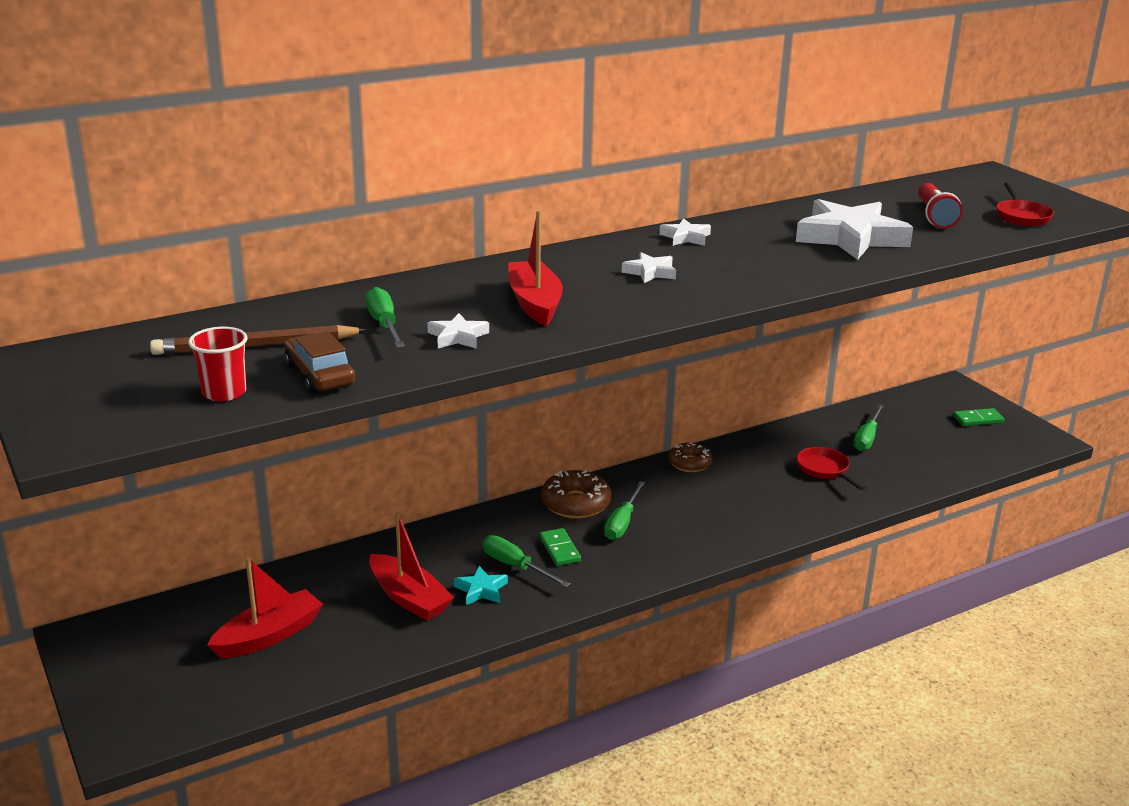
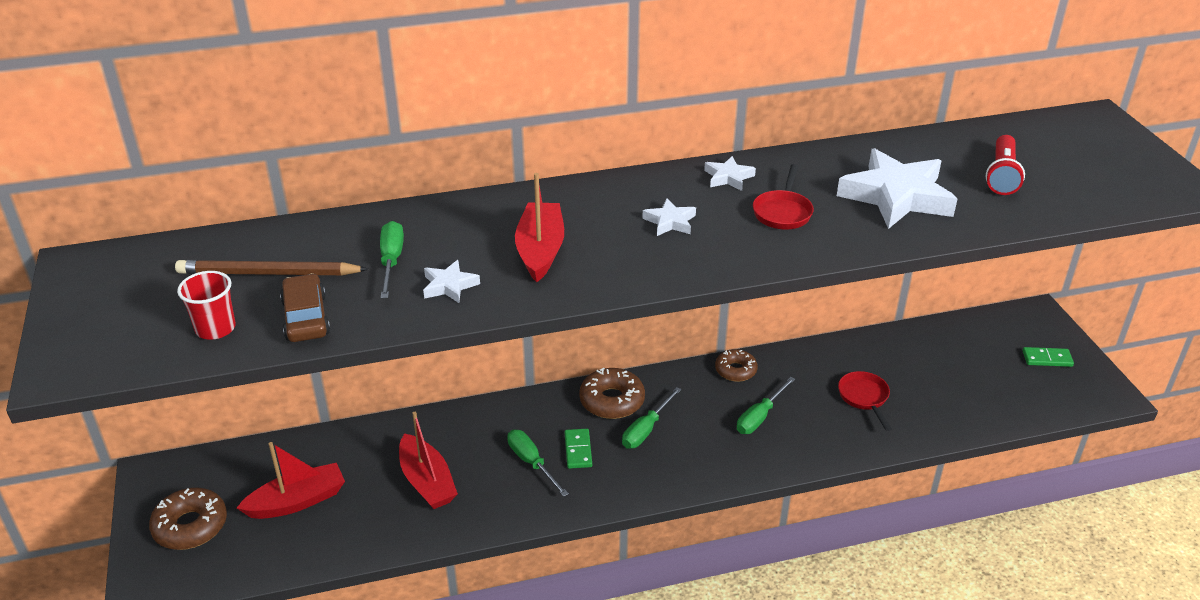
camera: 15 degrees right, 10 degrees up
(151, 676) = (190, 526): none -> brown donut
(481, 590) = (492, 484): turquoise star -> none
(867, 438) = (922, 366): green screwdriver -> green screwdriver (759, 417)
(1022, 216) = (1098, 185): red pan -> red pan (783, 212)

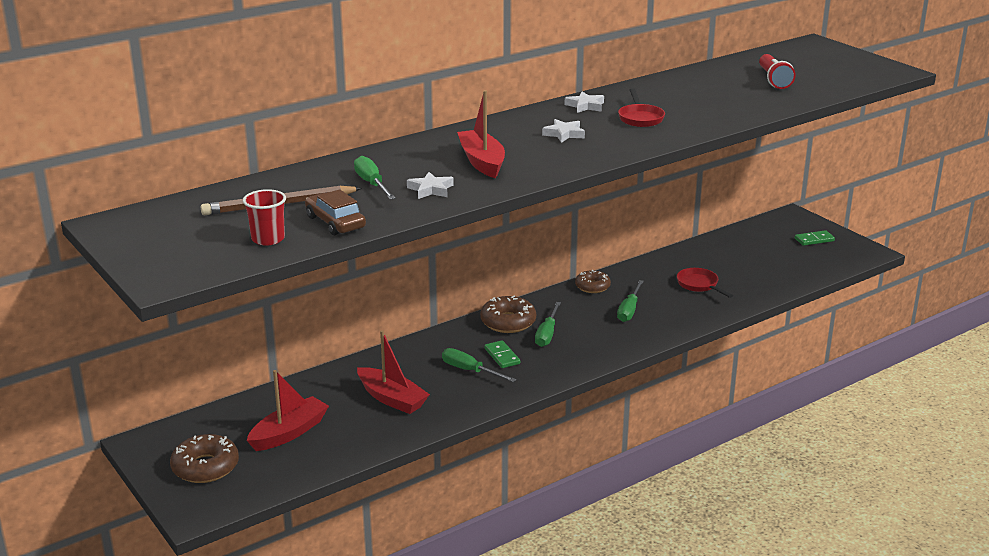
camera: 20 degrees left, 10 degrees down
(896, 196) = (711, 99): white star -> none

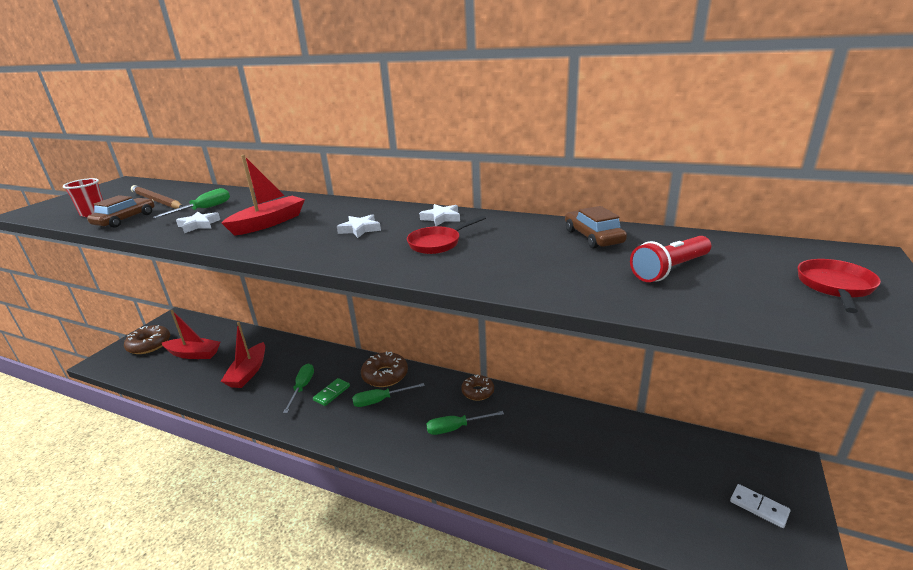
camera: 60 degrees right, 0 degrees up
(699, 79) = (593, 237): none -> brown car
(699, 285) = (546, 453): red pan -> red pan (834, 287)
(814, 240) = (759, 507): green domino -> white domino

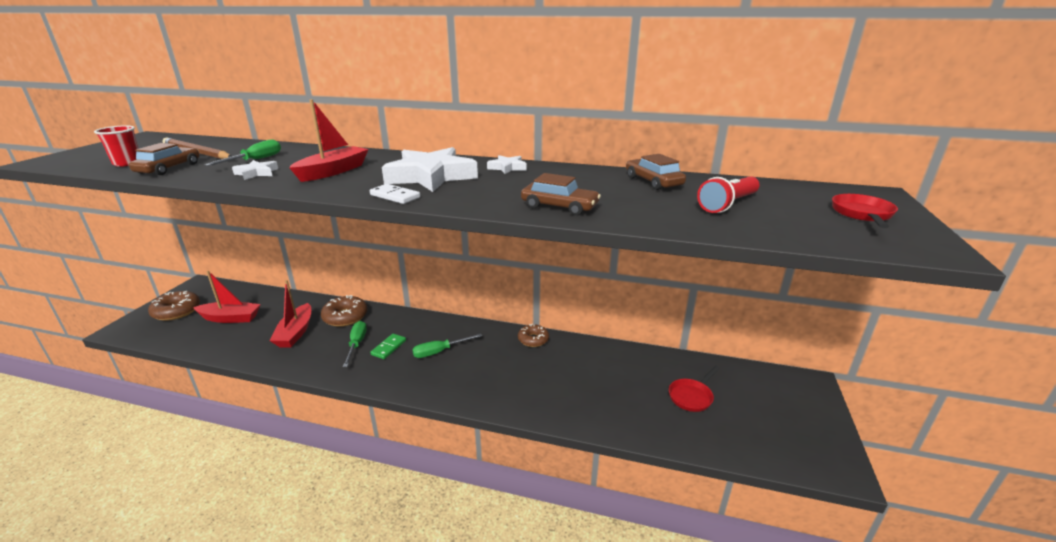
camera: 10 degrees left, 0 degrees up
(360, 229) = (431, 176): white star -> white star, size x2.18
(385, 375) = (440, 329): brown donut -> brown donut (345, 317)
(438, 243) = (513, 187): red pan -> red pan (692, 396)
(456, 428) = (518, 371): green screwdriver -> none
(477, 270) = (559, 206): none -> brown car
(759, 507) = (793, 417): white domino -> white domino (395, 196)

